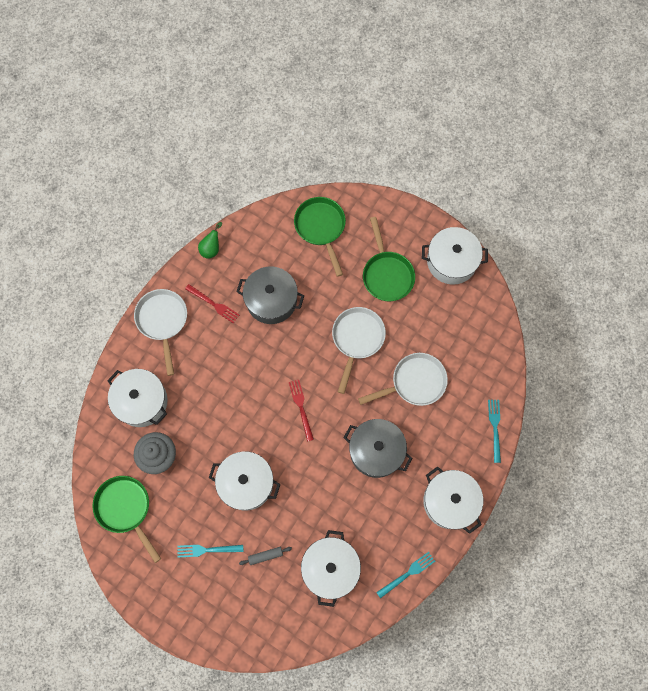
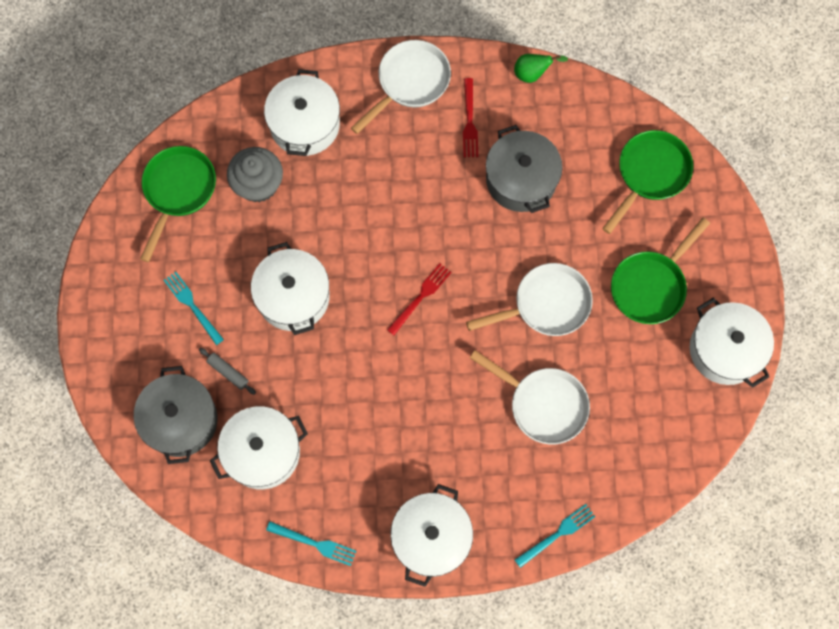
camera: 55 degrees right, 0 degrees up
(376, 451) = (430, 414): grey pot -> grey pot (180, 420)

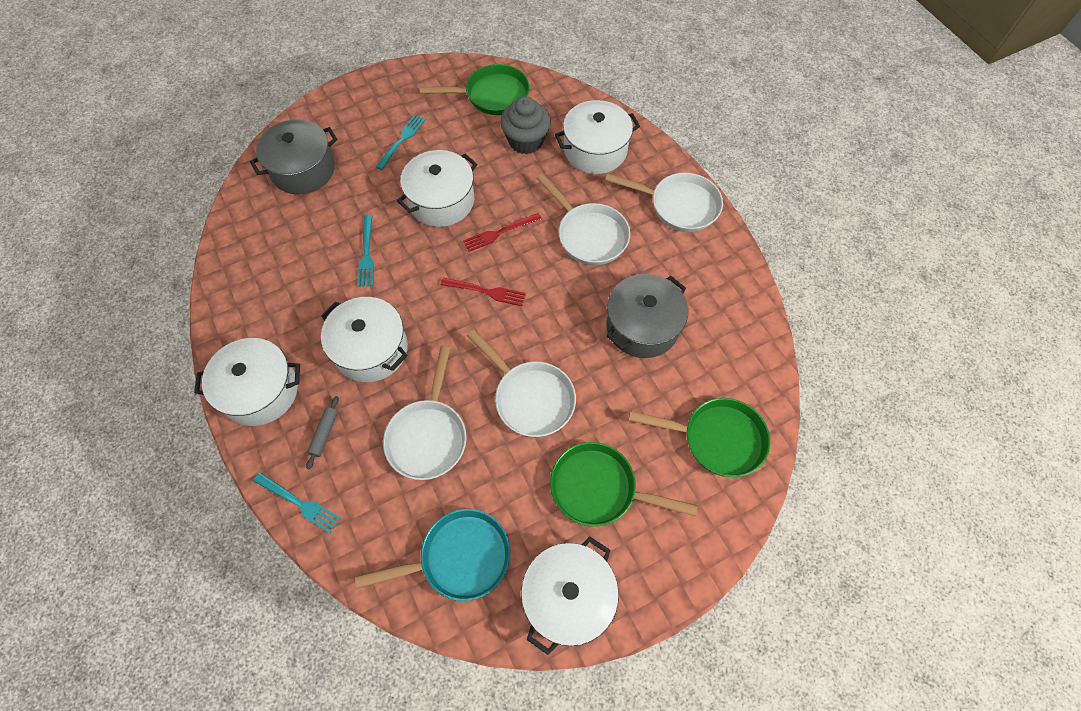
camera: 65 degrees right, 10 degrees down
(228, 372) = (356, 184): grey rolling pin -> grey rolling pin (324, 433)
(262, 452) = (296, 233): white pot -> white pot (371, 349)
(315, 543) = (227, 302): turquoise fork -> turquoise fork (367, 254)
(402, 178) = (589, 235): none -> white pan
(469, 122) = (672, 264): red fork -> red fork (499, 233)
(532, 73) = (751, 294): green pear -> none
(660, 420) = (458, 558): none -> turquoise pan

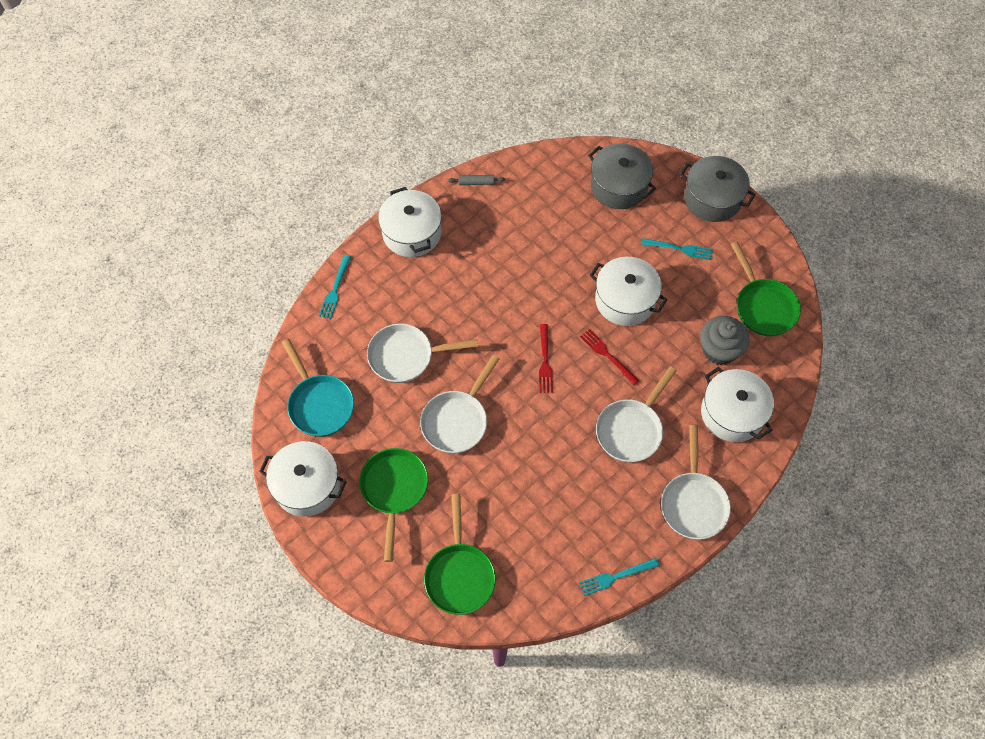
camera: 75 degrees right, 0 degrees up
(324, 433) = (390, 286): grey rolling pin -> grey rolling pin (476, 182)
(367, 254) = (551, 262): turquoise fork -> turquoise fork (615, 577)
(371, 349) = (466, 294): white pot -> none
(642, 326) = (549, 494): grey pot -> grey pot (712, 198)

